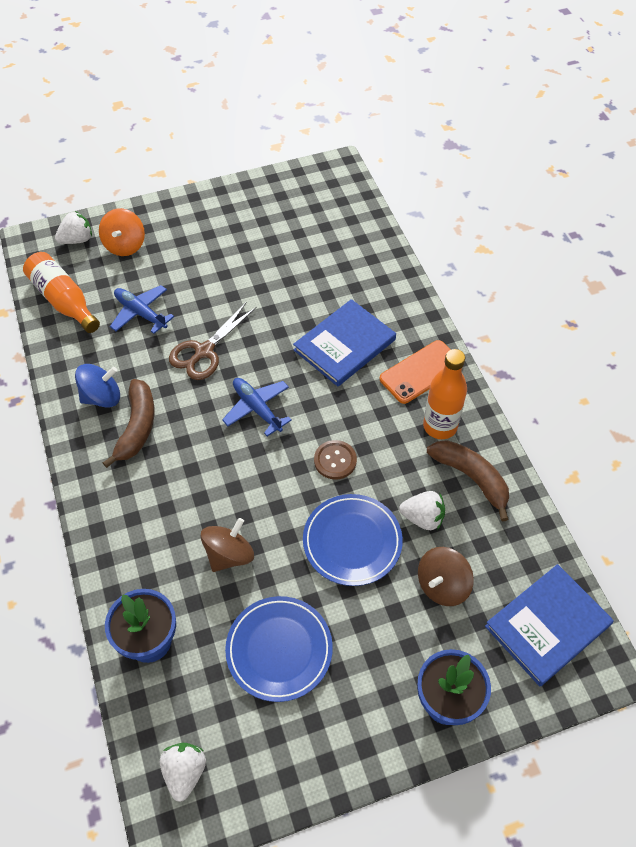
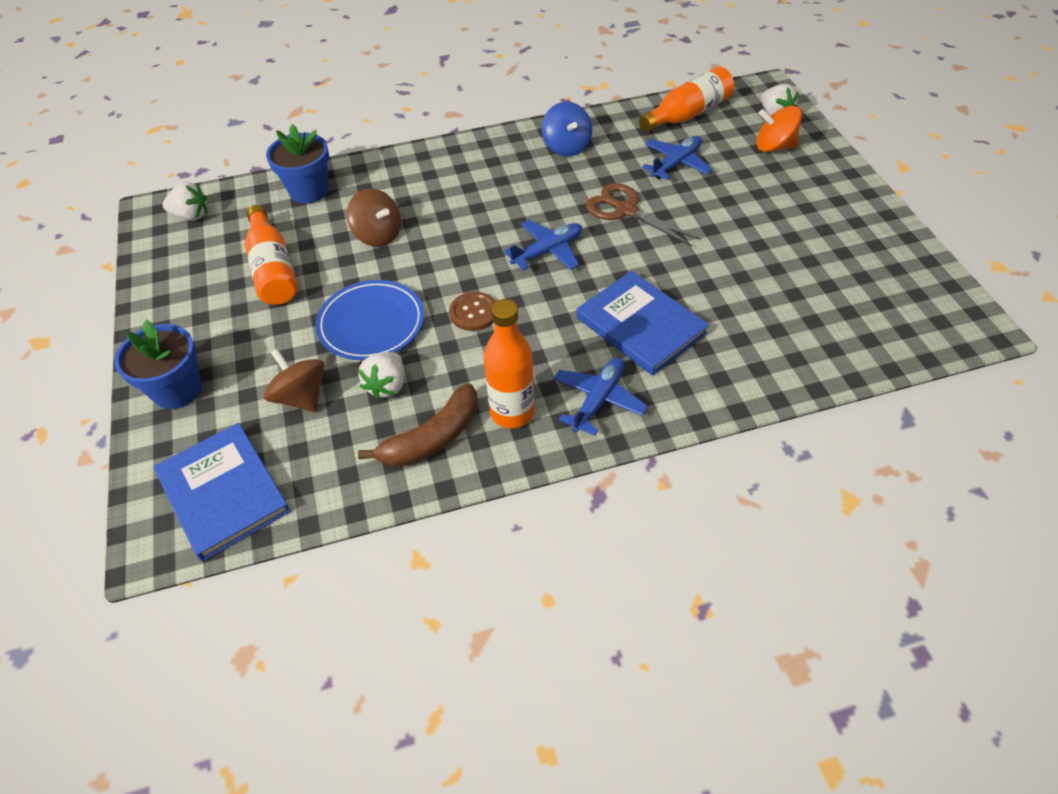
camera: 95 degrees right, 5 degrees down
(137, 427) = (530, 170): brown banana -> none
(279, 650) = (273, 269): blue plate -> orange bottle
(421, 372) = (598, 399): orange phone -> blue plane

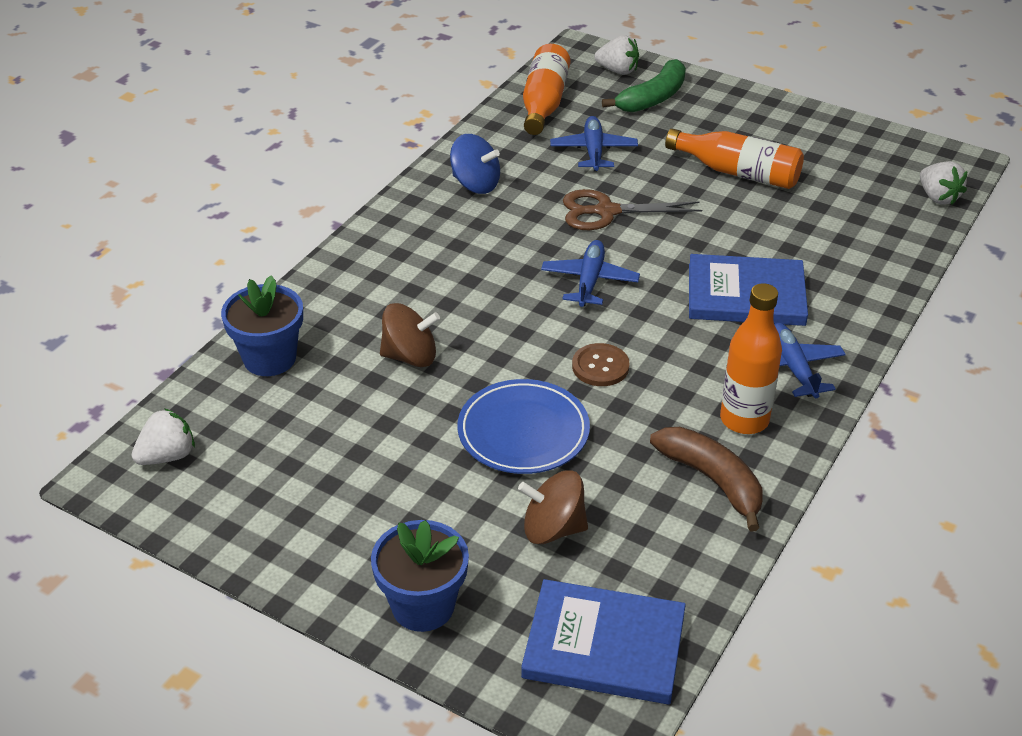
camera: 45 degrees left, 10 degrees down
(273, 269) = (349, 447): orange bottle -> orange bottle (738, 172)
(387, 385) = (614, 469): white strawberry -> white strawberry (938, 197)
(432, 438) = (712, 480): brown banana -> brown banana turned 45 degrees counterclockwise
(774, 147) = (653, 98): orange spinning top -> green banana

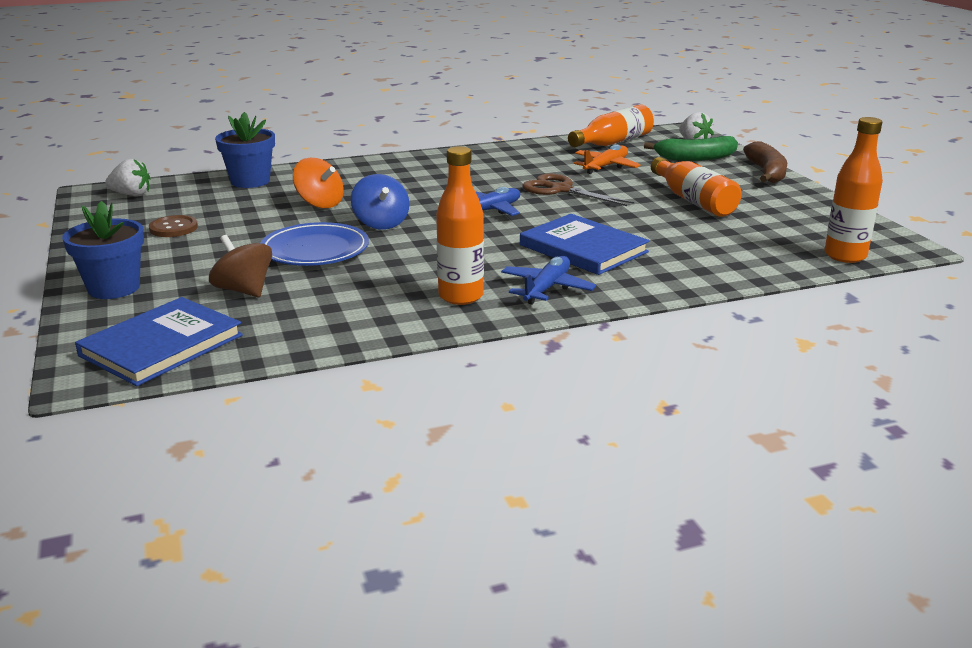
camera: 40 degrees right, 15 degrees down
(410, 356) = (320, 203): brown spinning top -> orange spinning top
(475, 184) = (500, 158): blue spinning top -> blue spinning top (381, 223)
(593, 151) = (605, 166): blue plane -> orange plane
(600, 366) = (417, 243): brown button -> brown button (173, 228)
(604, 645) = (162, 345): blue book -> blue book turned 75 degrees clockwise
(712, 480) = (380, 311): brown banana -> brown banana (766, 173)
(938, 197) = (845, 256): white strawberry -> orange bottle

